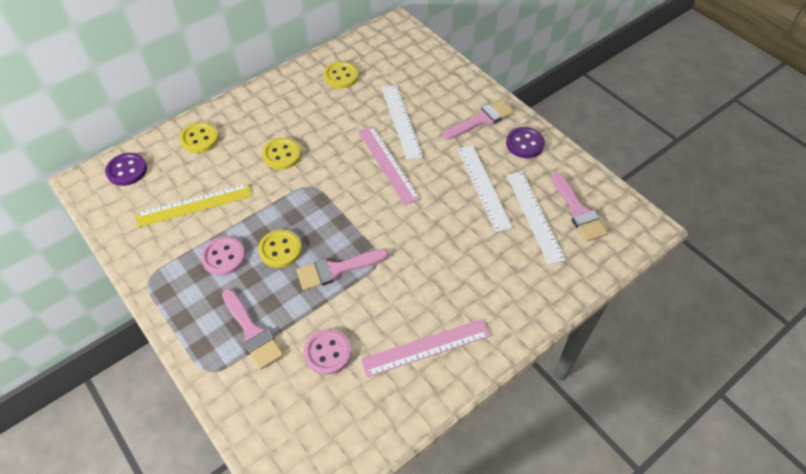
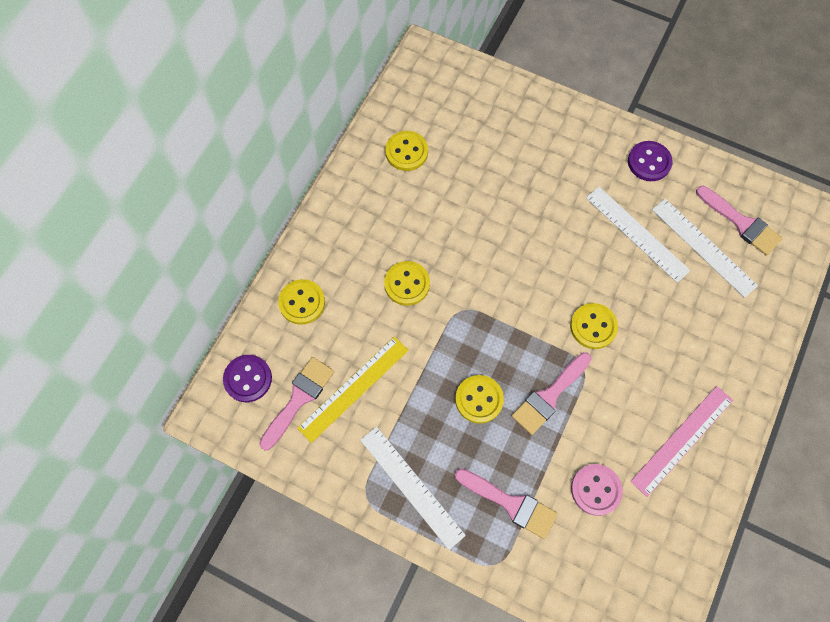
camera: 25 degrees left, 15 degrees up
(223, 257) = (427, 435): pink button -> none
(387, 164) = (525, 247): pink ruler -> none
(401, 121) = (507, 186): white ruler -> white ruler (411, 486)
(405, 236) = (593, 326): none -> yellow button
(481, 120) = (589, 149): pink brush -> pink brush (299, 399)

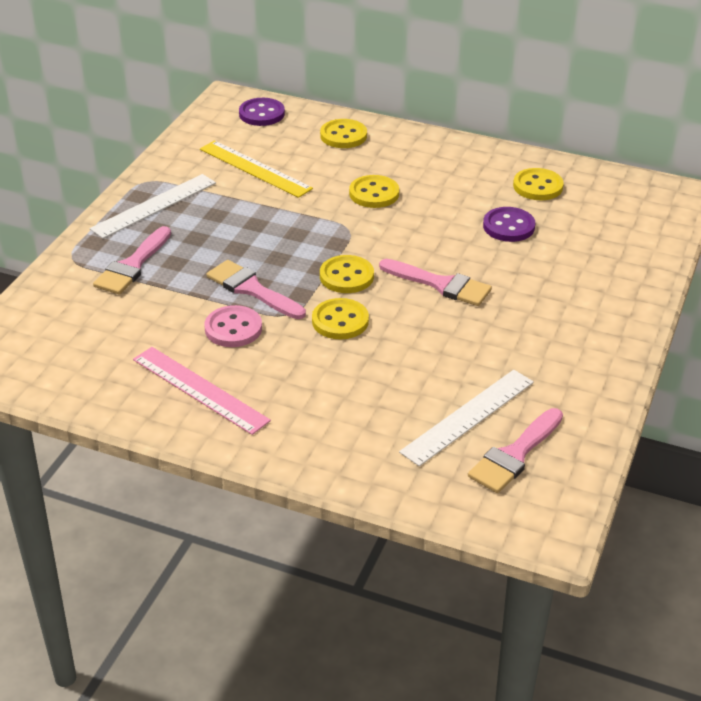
camera: 85 degrees right, 30 degrees down
(299, 399) = (243, 140): pink brush -> pink brush (440, 284)
(479, 399) = (246, 243): yellow button -> yellow button (346, 276)
(596, 490) = (143, 322): pink button -> pink button (233, 328)
(637, 233) = (474, 357): white ruler -> none
(649, 162) = (586, 369): purple button -> purple button (508, 226)

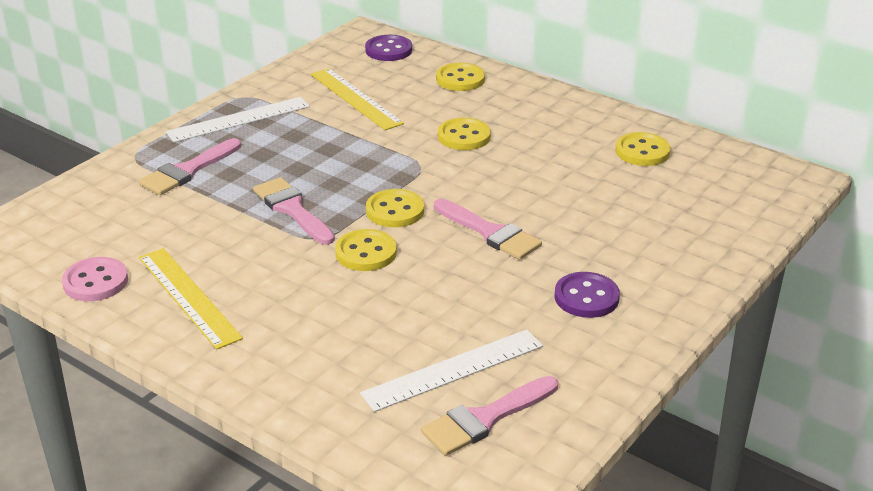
camera: 15 degrees right, 5 degrees down
(200, 390) = (188, 297): pink ruler -> yellow ruler
(233, 328) = (253, 243): pink button -> pink button (95, 282)
(508, 226) = (591, 186): purple button -> purple button (586, 297)

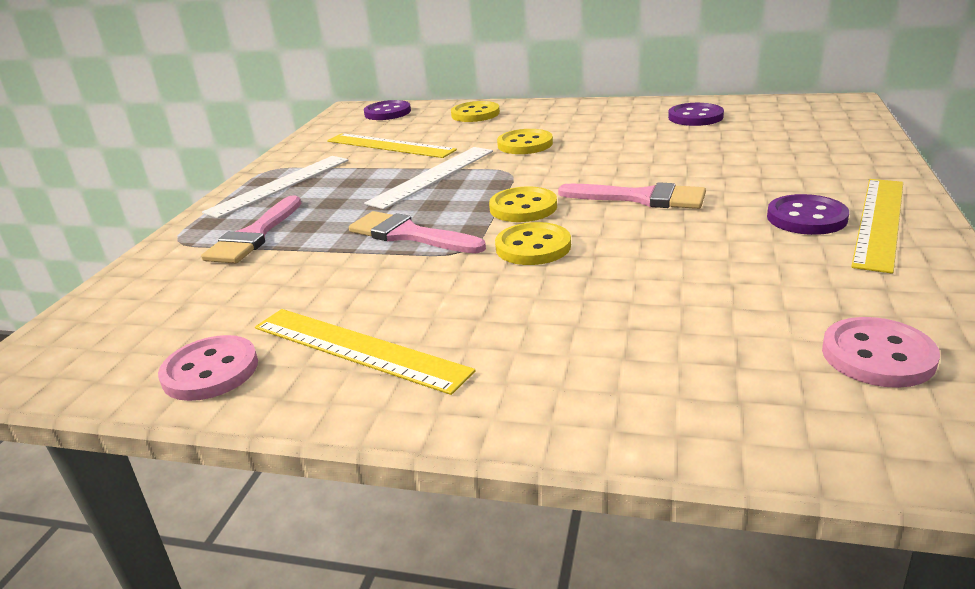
camera: 20 degrees left, 5 degrees down
(453, 370) = (770, 319): white ruler -> white ruler (433, 176)
(485, 418) = (877, 355): pink brush -> pink button
(634, 320) = (879, 221): none -> yellow ruler
(642, 151) = (695, 117): yellow button -> purple button

